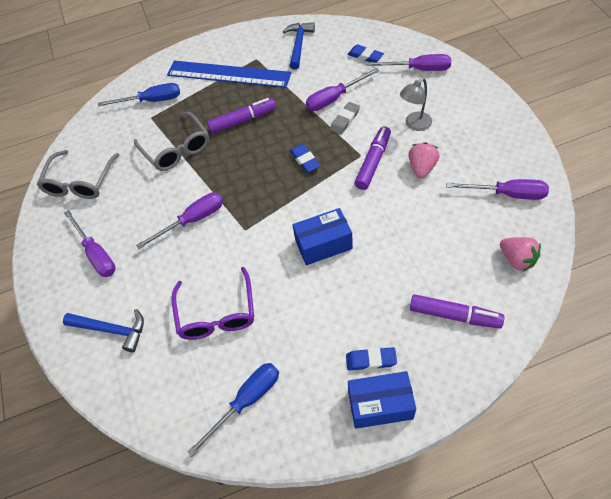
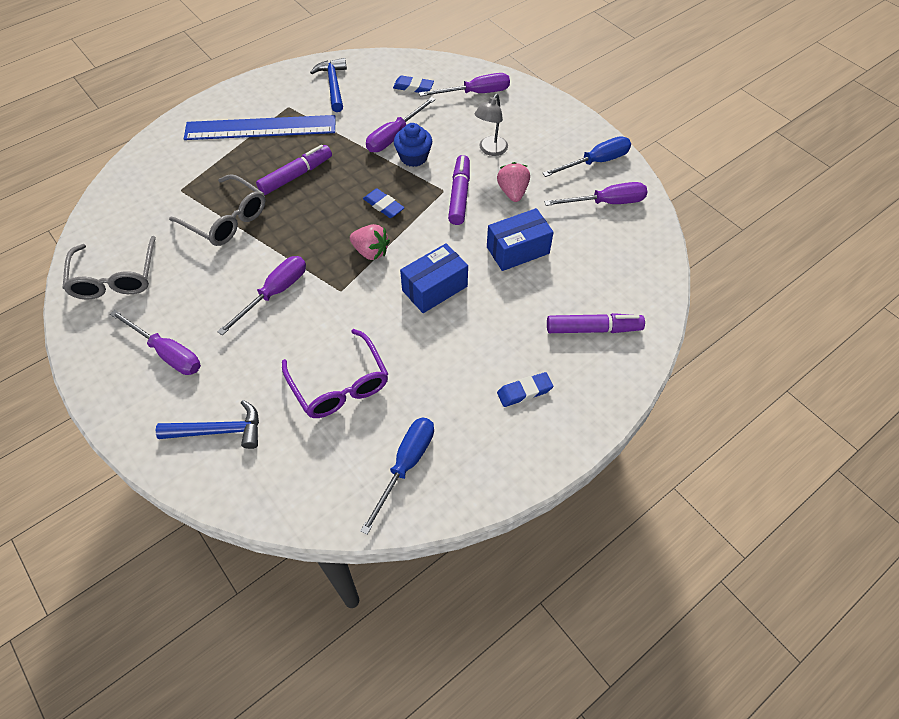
camera: 25 degrees left, 0 degrees up
(151, 101) = (174, 171): blue screwdriver -> blue screwdriver (595, 162)
(345, 120) = (413, 157): grey eraser -> blue cupcake
(380, 405) = (548, 432): blue box -> blue box (518, 250)
(517, 259) = (636, 263): pink strawberry -> pink strawberry (371, 252)

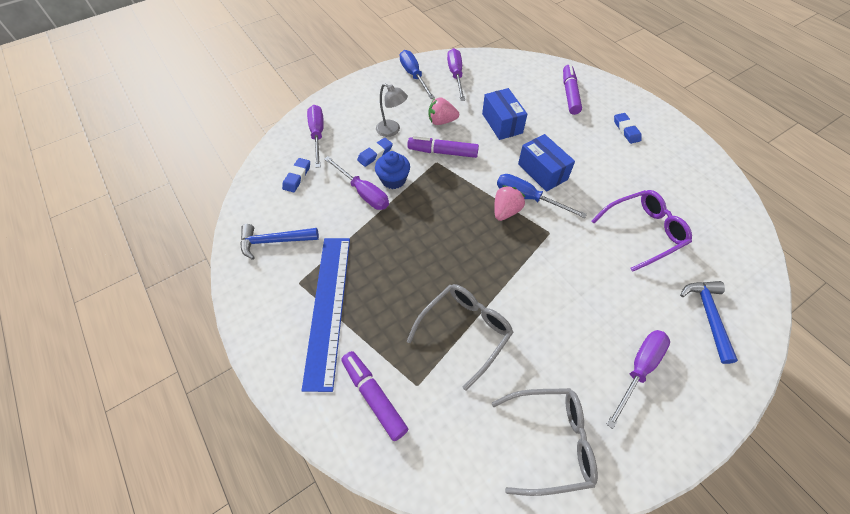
camera: 85 degrees left, 0 degrees up
(275, 293) = (557, 282): purple screwdriver -> none
(296, 175) = (406, 270): purple marker -> purple marker (374, 396)
(383, 206) = (452, 202): blue eraser -> blue eraser (375, 154)
(406, 465) = (700, 193): blue screwdriver -> blue screwdriver (528, 198)

